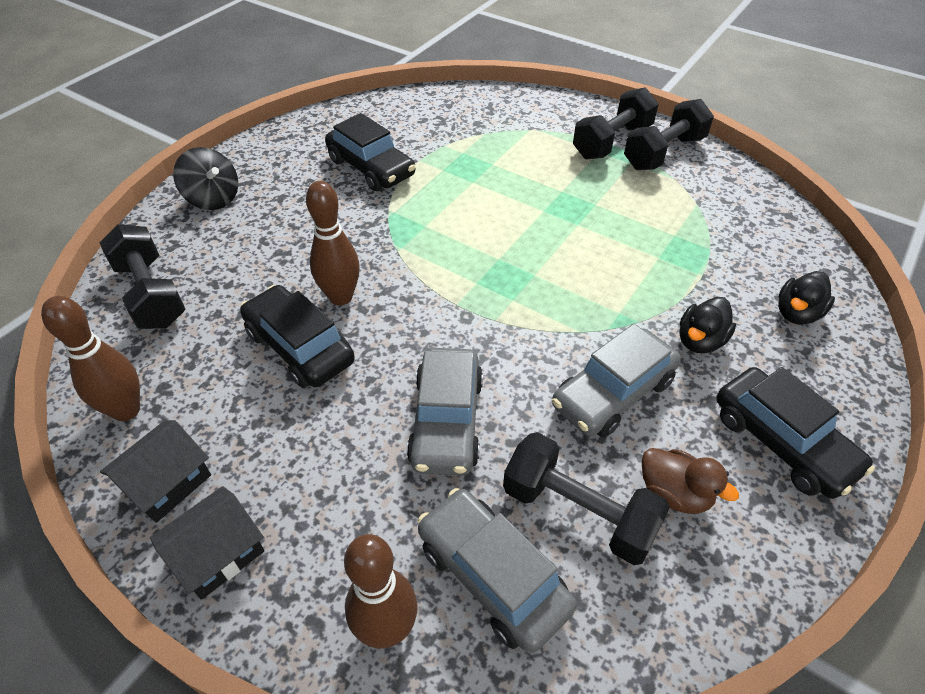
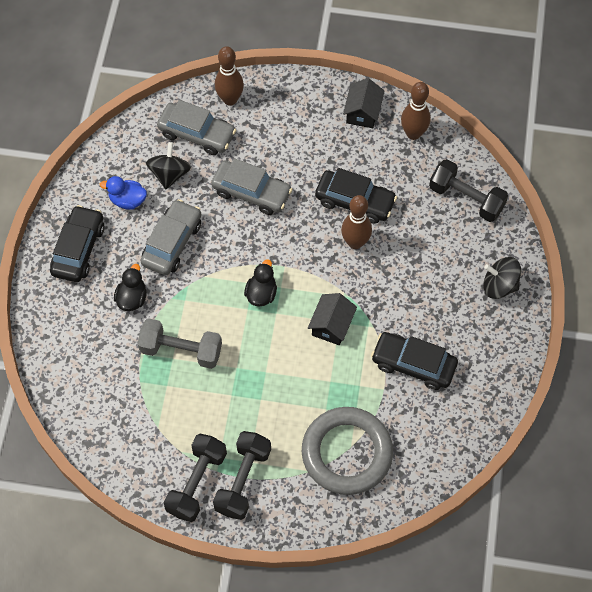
camera: 155 degrees right, 15 degrees up
(218, 554) = (316, 96): black house -> black house (331, 325)
(447, 421) = (251, 192): grey car -> grey car turned 135 degrees clockwise
(492, 130) = (347, 453): none -> grey ring
(578, 512) = (169, 174): black dumbbell -> black spinning top
(643, 261) = (181, 350): none -> grey dumbbell
(674, 493) = (127, 200): brown duck -> blue duck
(782, 442) = (78, 249): black car -> black car turned 75 degrees clockwise
(797, 313) = (76, 344): black duck -> black duck (261, 293)

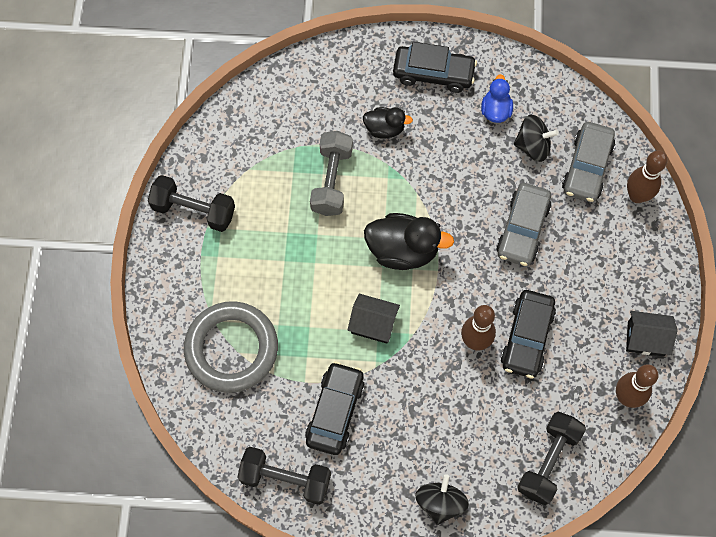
camera: 85 degrees right, 5 degrees up
(172, 243) = (451, 158): grey car -> none
(243, 480) = (198, 252): black dumbbell -> black dumbbell (285, 479)
(261, 293) = (403, 250): black duck -> black duck, size x1.71

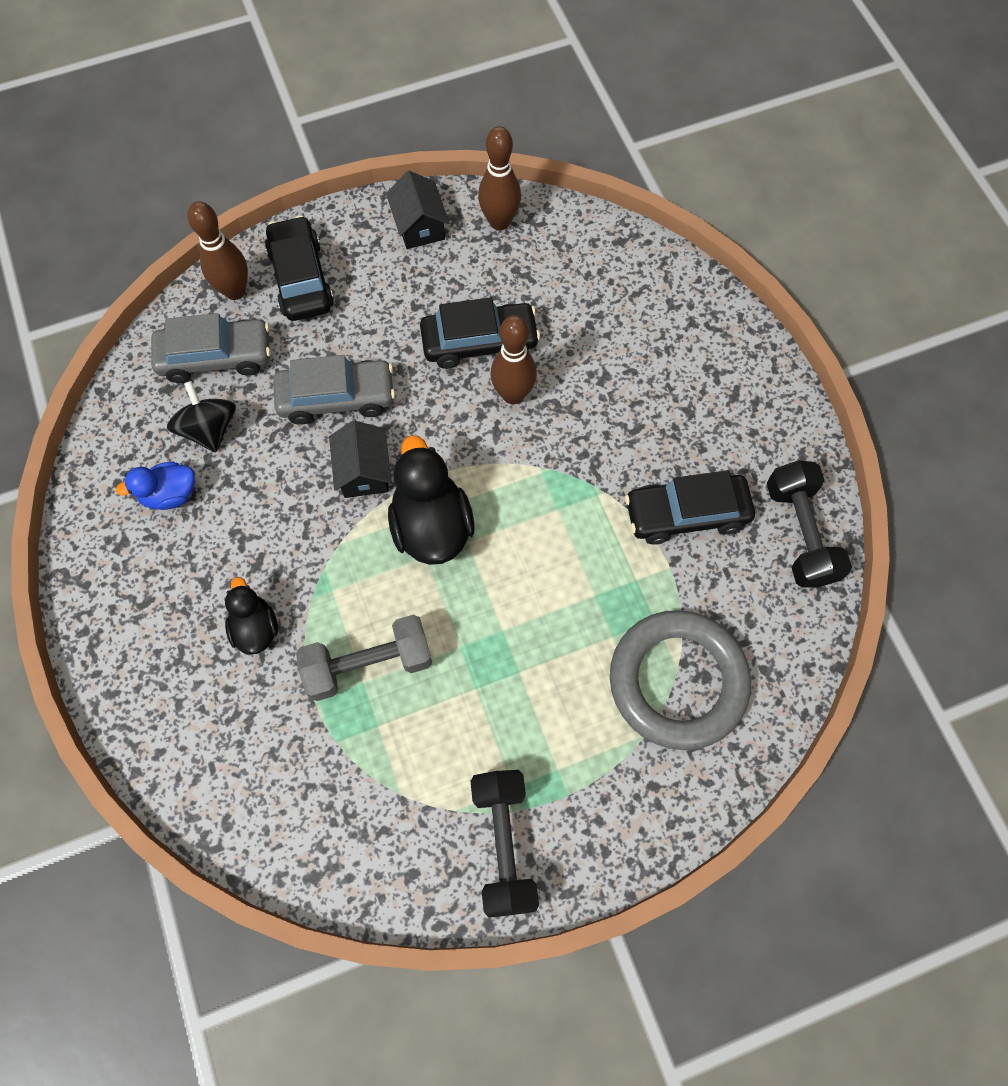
camera: 115 degrees left, 0 degrees up
(373, 323) = (550, 519): black house -> black house (364, 471)
(433, 73) = (137, 599): black car -> black car (301, 279)
(440, 503) = (724, 357): black spinning top -> none
(548, 461) = (615, 270): black dumbbell -> none

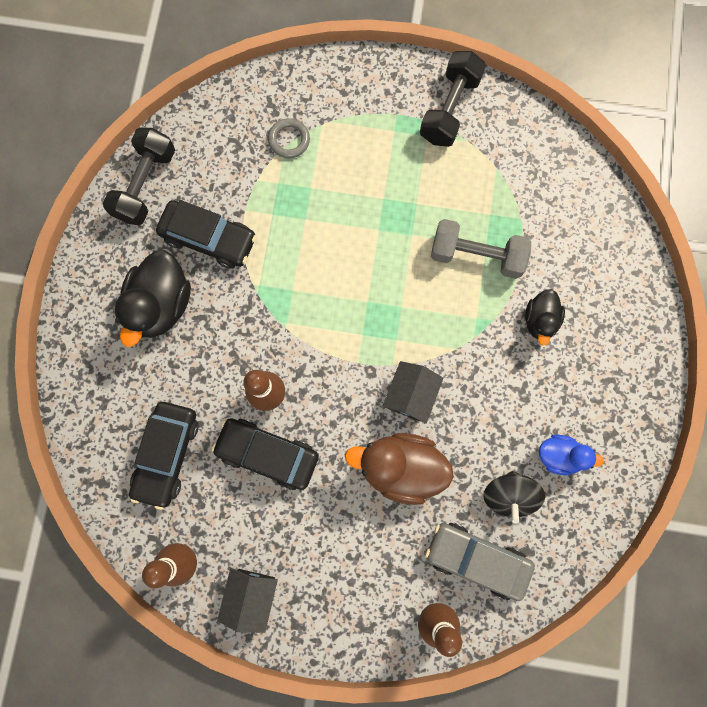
camera: 150 degrees left, 10 degrees up
(301, 279) = (375, 598): black car -> black car (167, 454)
(337, 398) = (400, 467): grey car -> brown duck
(431, 526) = (385, 326): black duck -> black duck (161, 305)
(677, 681) = (289, 140): grey ring -> grey ring, size x0.42

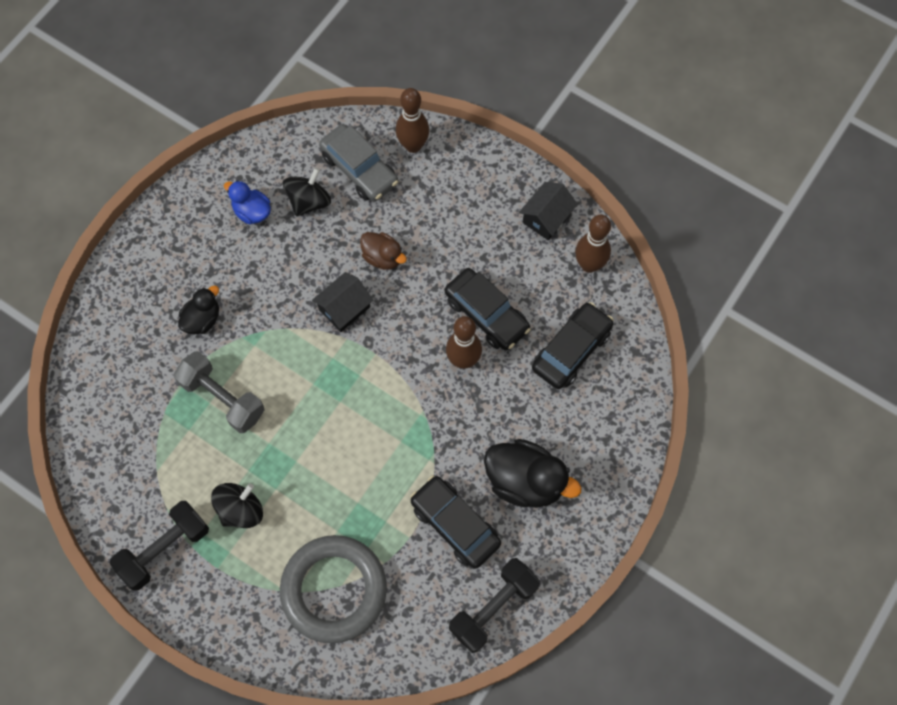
camera: 155 degrees left, 10 degrees down
(161, 305) = (525, 481): black duck -> black duck turned 75 degrees clockwise
(289, 140) = (334, 590): grey ring -> grey ring, size x2.36
(400, 467) = (383, 257): brown duck -> brown duck, size x0.58
(404, 168) = (241, 510): none -> black spinning top

